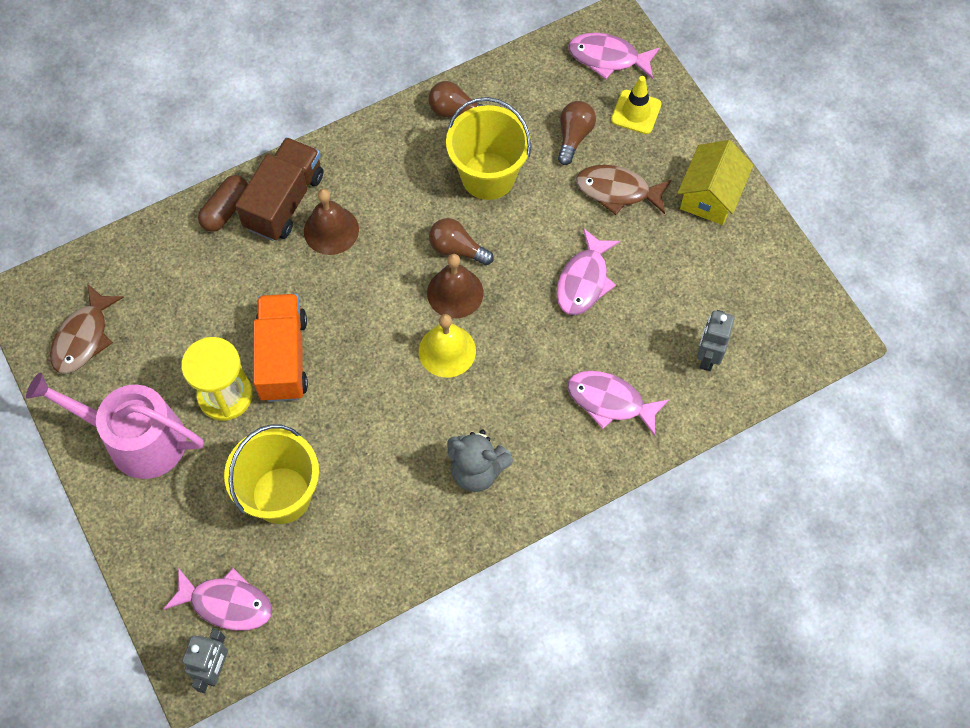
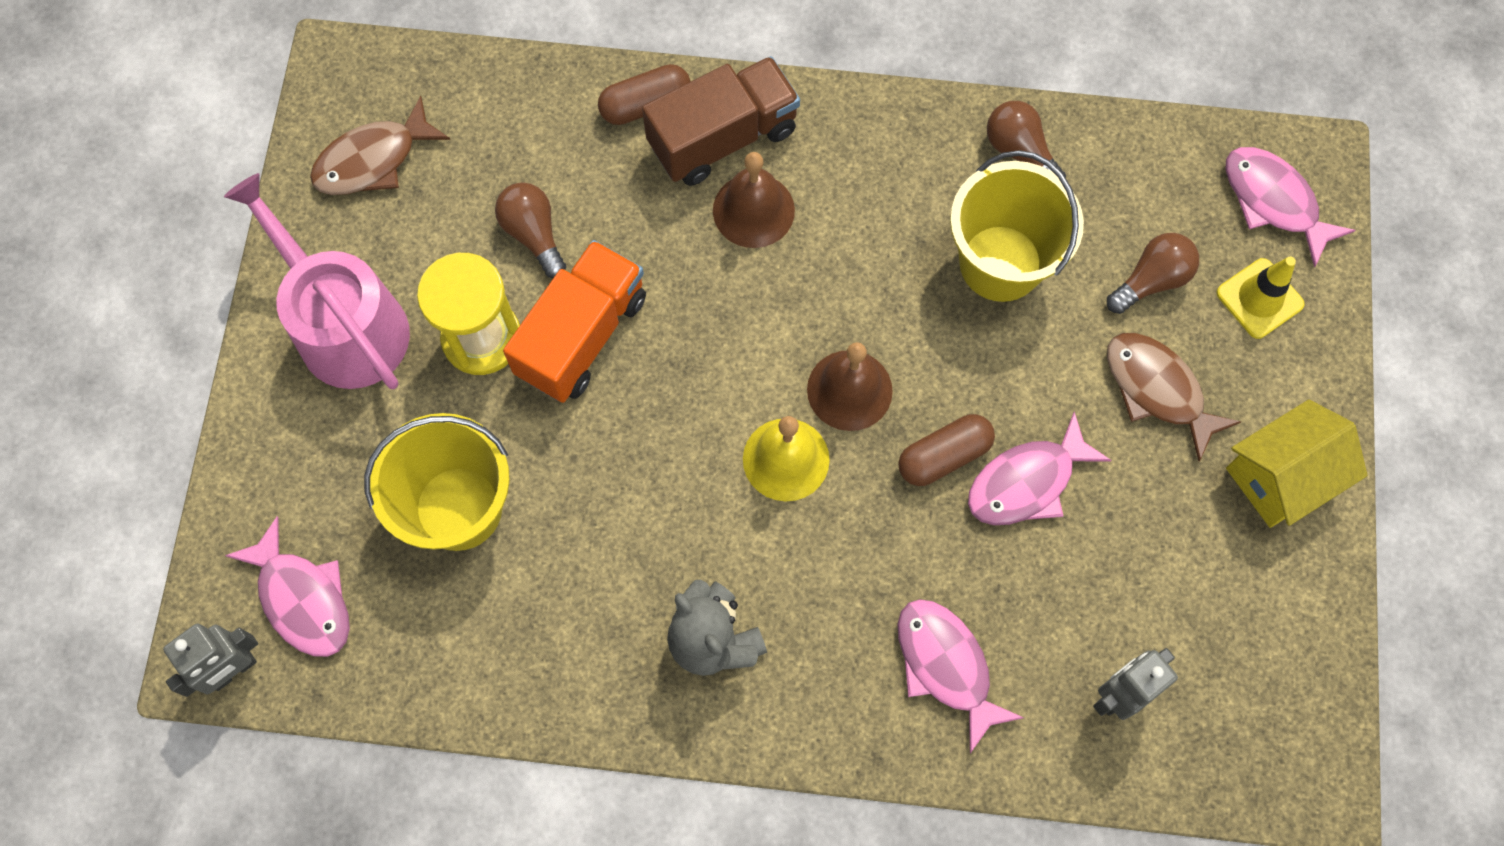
camera: 35 degrees right, 5 degrees up
(457, 249) = (892, 334): brown light bulb -> brown light bulb (533, 234)
(531, 295) = (944, 456): none -> brown capsule

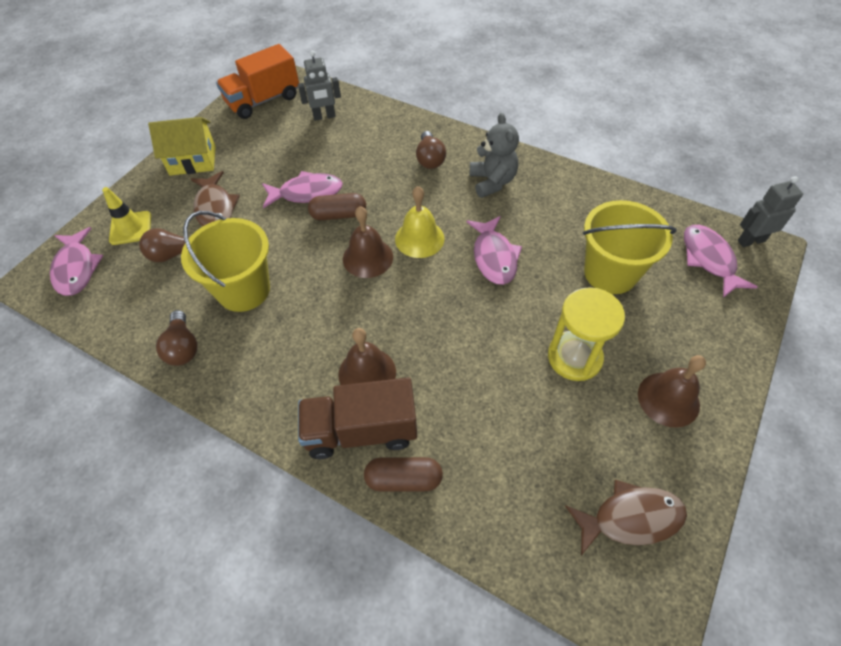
camera: 155 degrees left, 15 degrees down
(344, 324) = (668, 399): pink watering can -> brown bell
(533, 234) = (520, 412): brown light bulb -> brown light bulb (430, 159)
(582, 336) = (509, 337): orange truck -> orange truck (263, 100)
(946, 666) = (390, 144): pink fish -> pink fish (494, 257)

